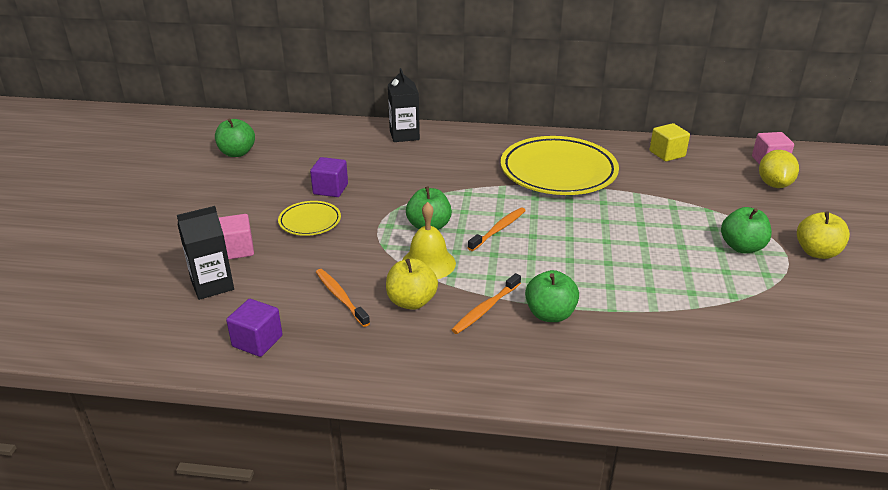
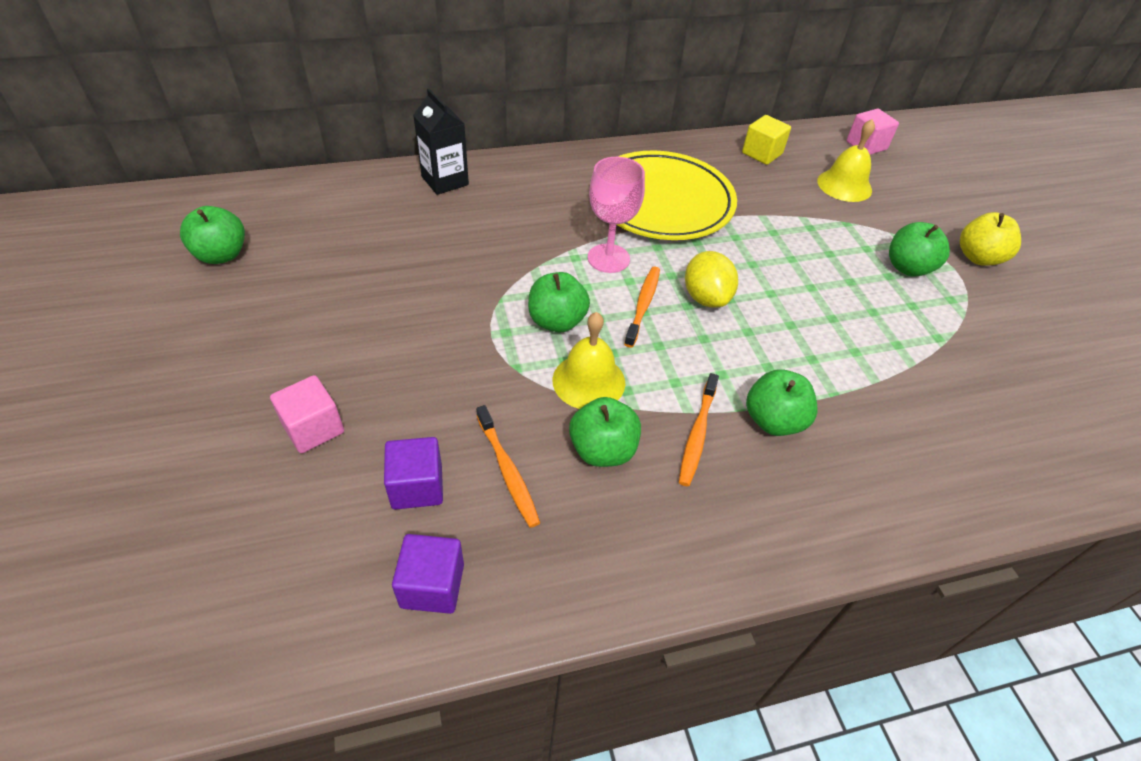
camera: 25 degrees left, 15 degrees up
(212, 285) = (309, 503): black carton -> none
(310, 221) = (394, 351): yellow plate -> none
(330, 189) = (393, 289): purple cube -> purple cube (417, 486)
(341, 297) = (507, 470): orange toothbrush -> orange toothbrush turned 150 degrees counterclockwise
(411, 302) = (602, 450): yellow apple -> green apple
(492, 198) = (608, 258): none -> pink goblet
(726, 185) = (844, 185): none -> yellow bell
(774, 184) = (888, 175): yellow lemon -> yellow lemon (706, 297)

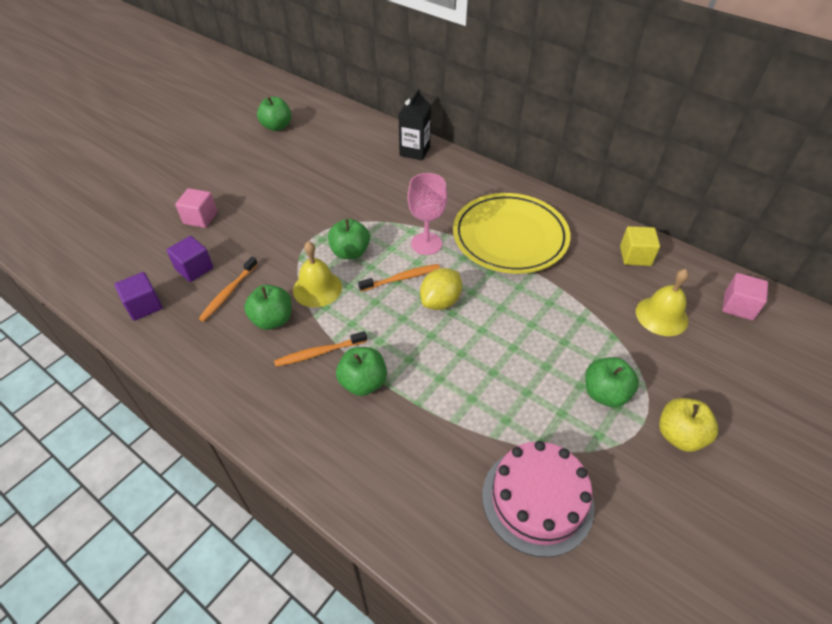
camera: 55 degrees right, 0 degrees up
(1000, 378) = (537, 500): none -> pink cake

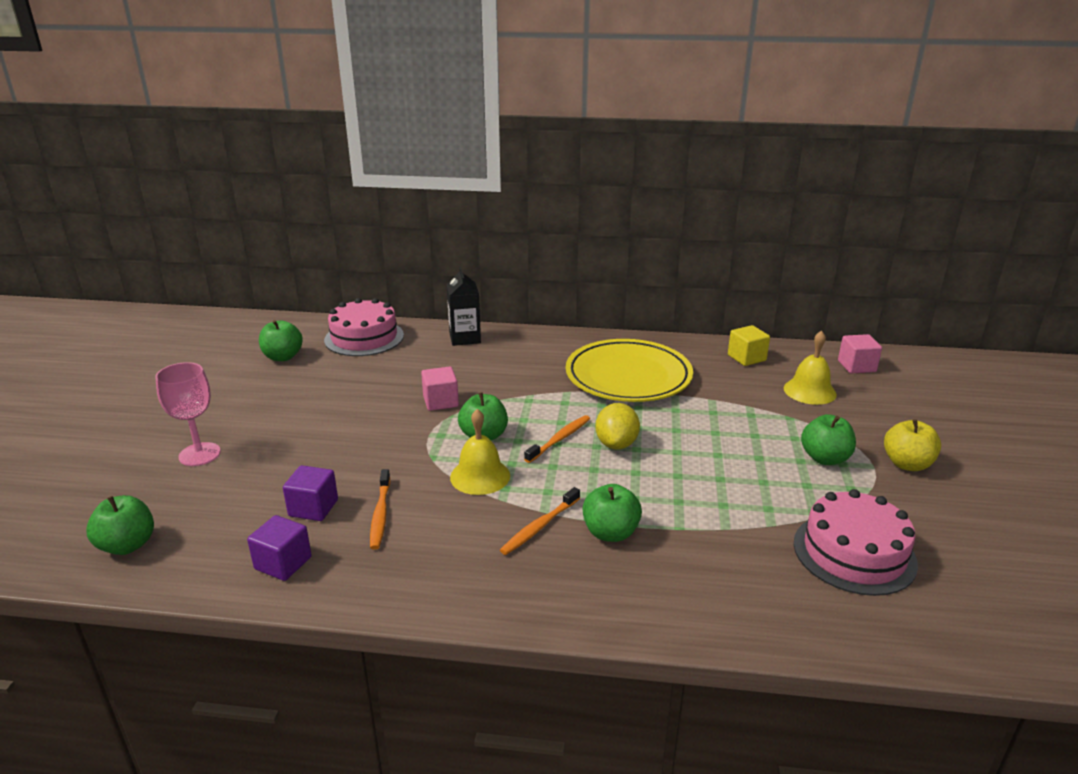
camera: 30 degrees left, 20 degrees down
(200, 218) = (271, 461): pink cube -> pink cube (440, 402)
(272, 320) = (458, 519): green apple -> green apple (127, 545)
(343, 126) = (364, 337): none -> pink cake
(426, 244) = (555, 405): pink goblet -> pink goblet (199, 454)

